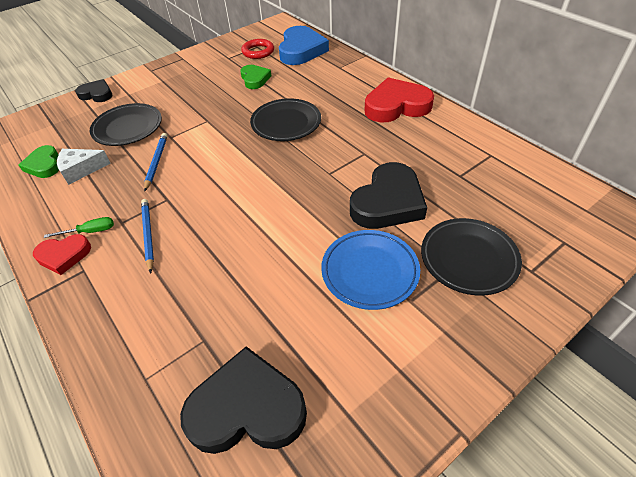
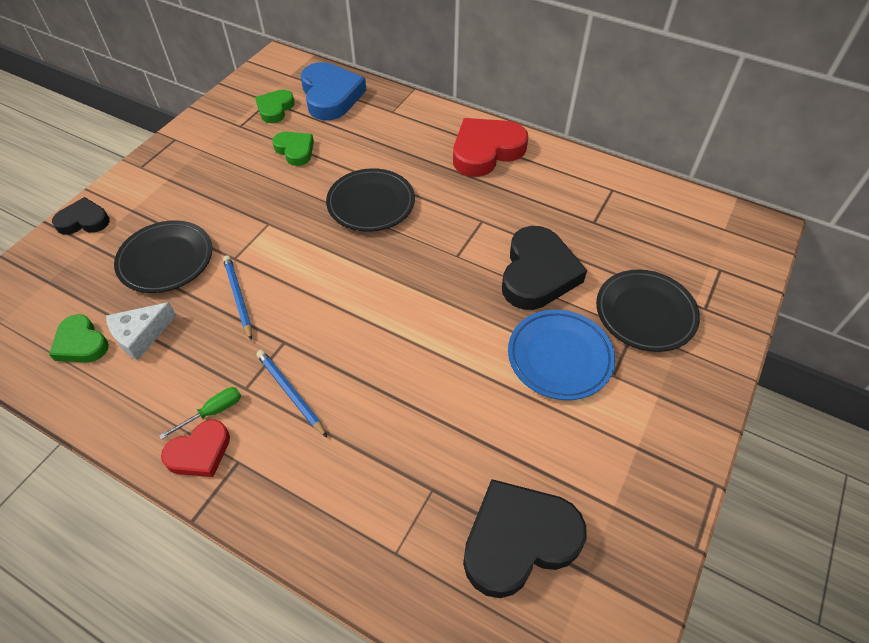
camera: 25 degrees left, 5 degrees up
(258, 52) = (275, 109): red ring -> green heart

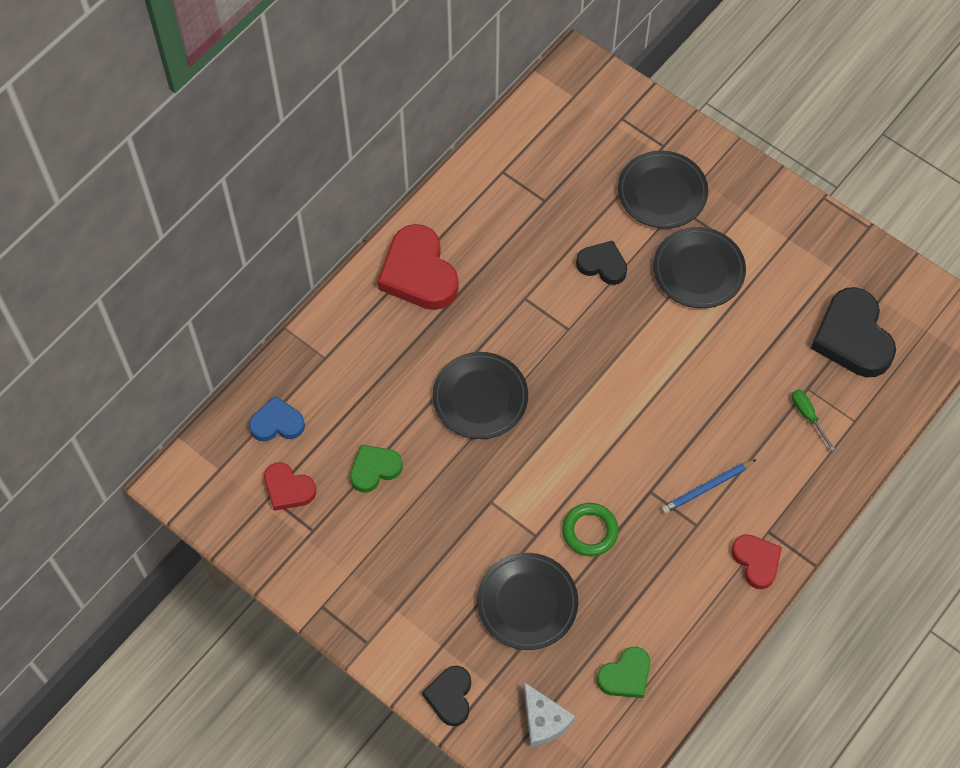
camera: 80 degrees left, 10 degrees up
(141, 335) = (624, 620): white cheese -> white cheese (543, 720)
(213, 412) = (718, 552): green screwdriver -> green screwdriver (808, 416)
(238, 297) = (590, 531): blue pencil -> green ring
(275, 109) = (288, 489): green heart -> red heart
(331, 96) = (277, 423): blue heart -> blue heart, size x0.57
(537, 273) = (602, 265): black heart -> black heart, size x0.57
(559, 357) = (698, 271): blue plate -> black plate

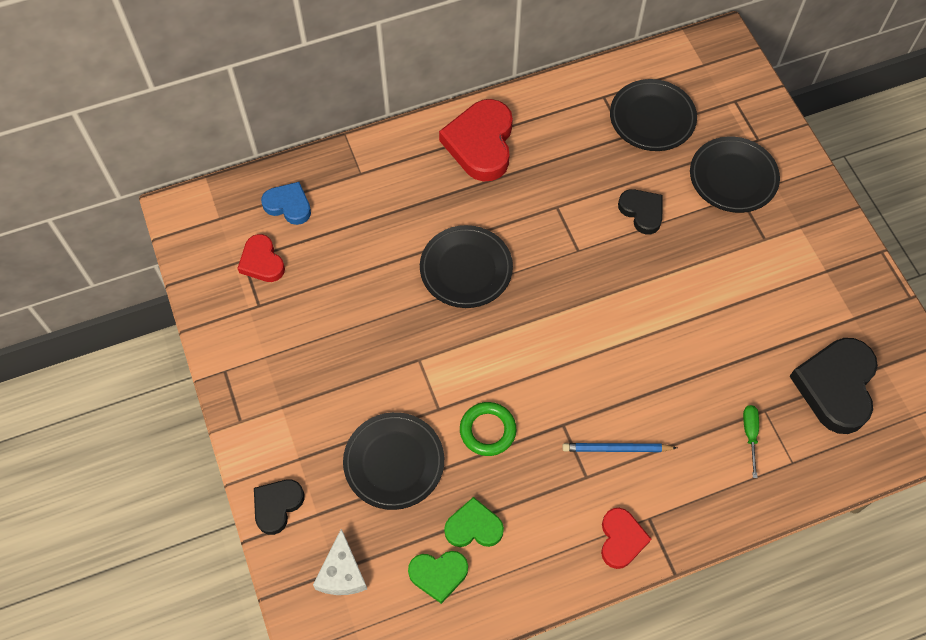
camera: 30 degrees right, 0 degrees up
(374, 469) = (341, 282): green heart -> green heart (473, 527)
(698, 271) = (725, 258): black plate -> black plate (652, 118)

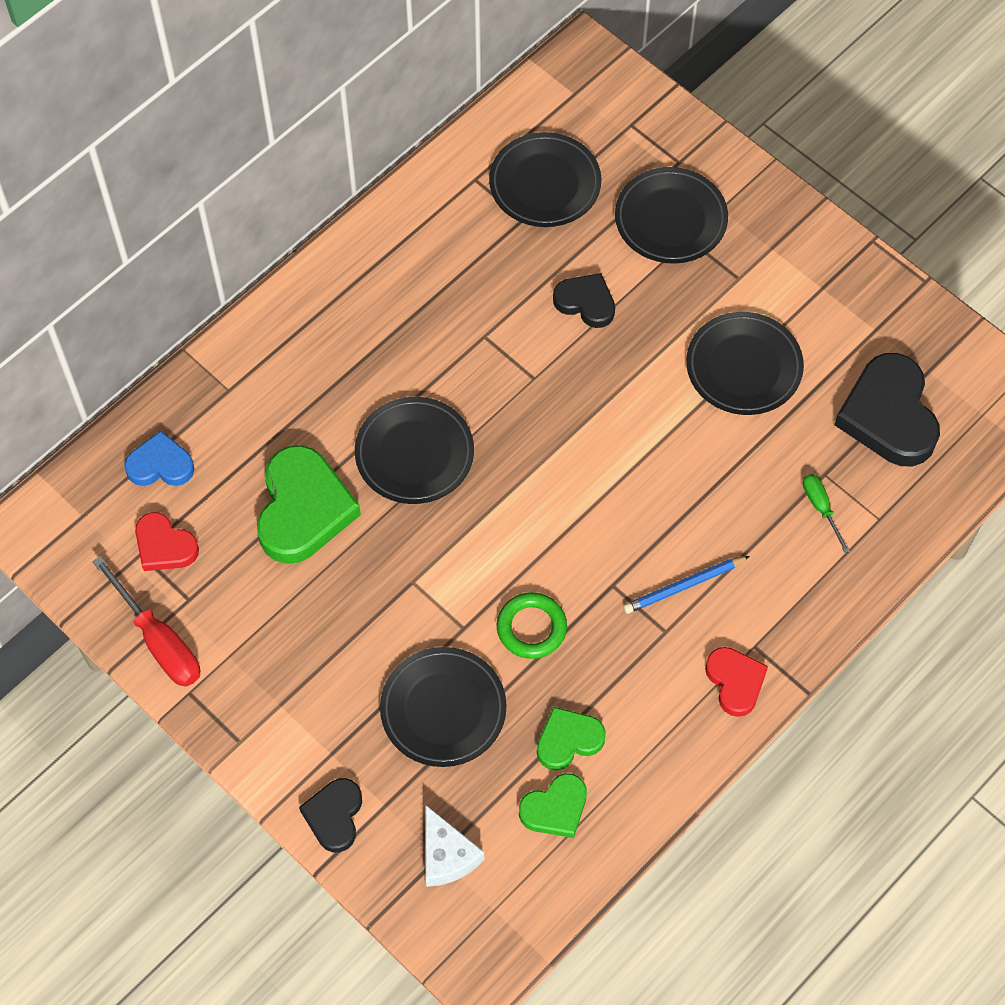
camera: 25 degrees left, 0 degrees up
(223, 325) = (159, 641): none -> red screwdriver
(369, 276) = (303, 509): none -> green heart
(480, 144) = (356, 295): red heart -> none
(738, 305) = (743, 367): none -> black plate

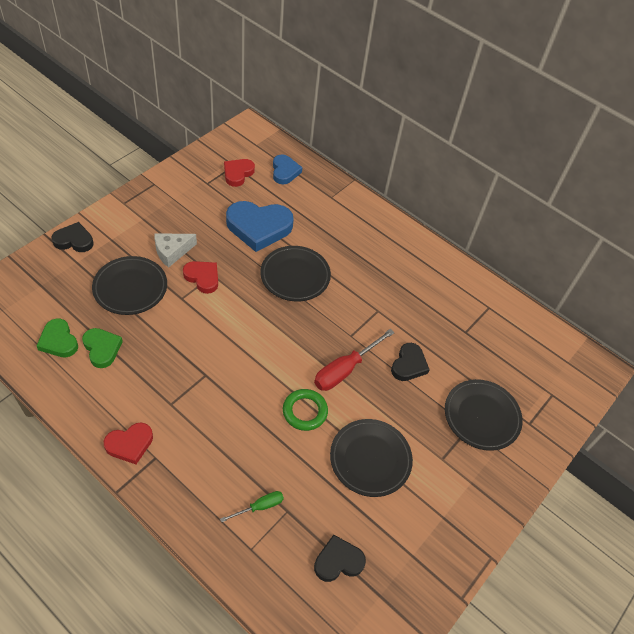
camera: 80 degrees right, 10 degrees down
(159, 641) = (184, 172): red screwdriver -> red screwdriver (345, 369)
(303, 509) = (259, 227): green heart -> blue heart
(419, 597) = (202, 278): none -> red heart
(447, 855) = (40, 289): white cheese -> white cheese (172, 252)
(531, 628) = (178, 331): green ring -> green ring (305, 411)
(545, 184) = (493, 344): black plate -> none
(684, 586) = (202, 416): blue pencil -> none
(888, 415) = (338, 561): black heart -> black heart, size x0.57

